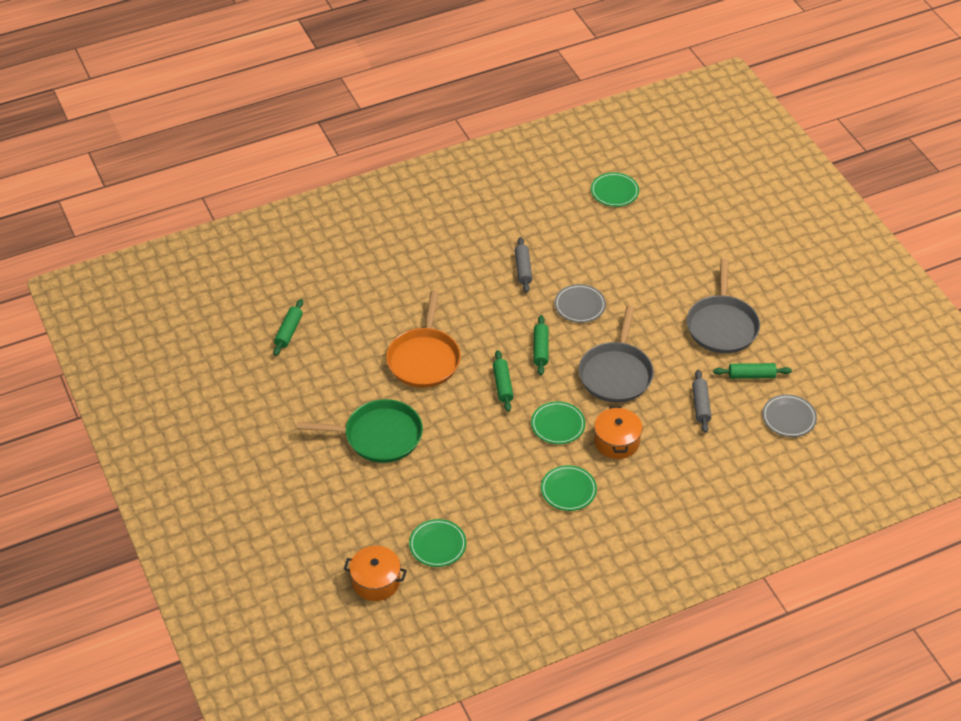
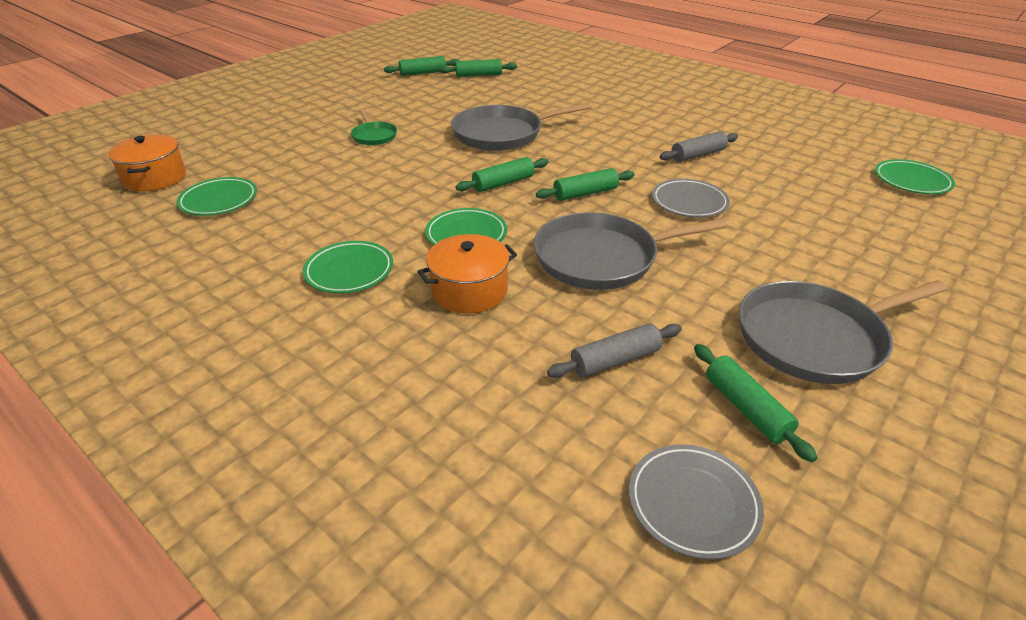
camera: 65 degrees right, 10 degrees down
(255, 368) = (423, 73): none -> green rolling pin
(379, 436) = (374, 136): green pan -> green pan, size x0.51
(424, 359) = (502, 134): orange pan -> grey pan

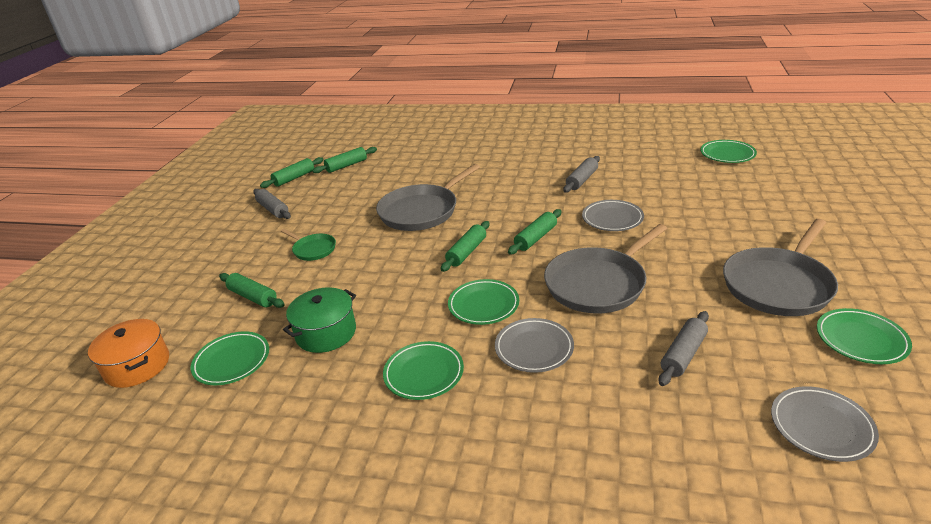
camera: 25 degrees left, 5 degrees down
(310, 206) = (326, 333): none -> green pot
(378, 93) = (273, 209): none -> grey rolling pin
(469, 290) = (534, 348): orange pot -> grey plate
(746, 408) = (788, 350): green rolling pin -> green rolling pin (253, 297)
(858, 438) = (861, 339): none -> green plate

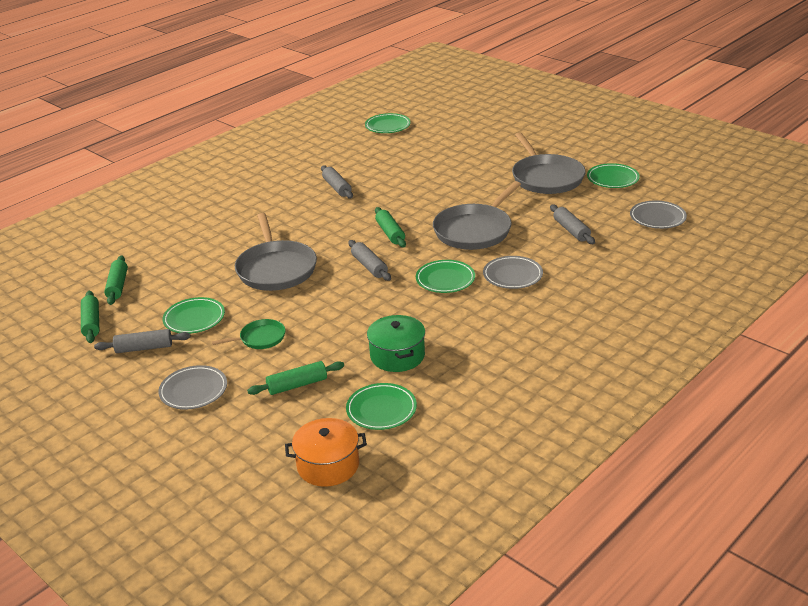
camera: 60 degrees left, 0 degrees up
(424, 373) = (492, 324): green plate -> green plate (194, 319)
(466, 252) = (369, 266): green rolling pin -> grey rolling pin
(598, 283) = (475, 230): grey pan -> grey pan turned 45 degrees clockwise
(612, 218) = (407, 197): grey plate -> grey plate (193, 391)

